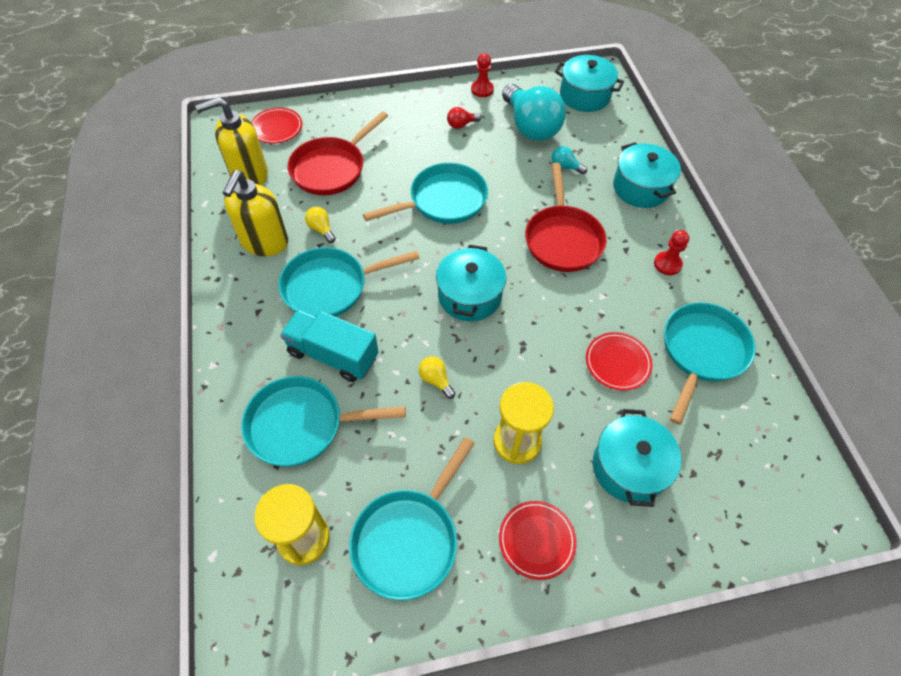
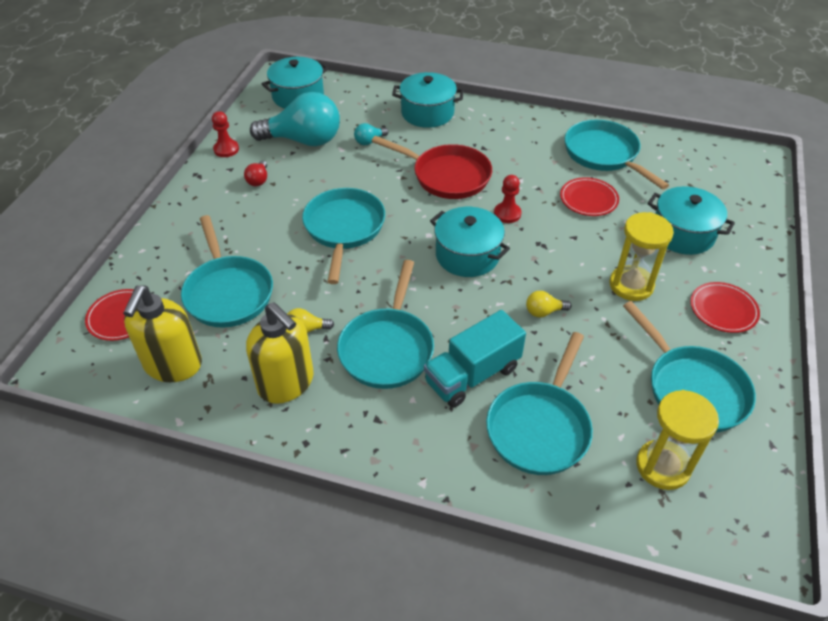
camera: 60 degrees left, 10 degrees down
(331, 168) = (228, 292): red pan -> turquoise pan
(667, 264) = (513, 134): red pawn -> red pawn (507, 214)

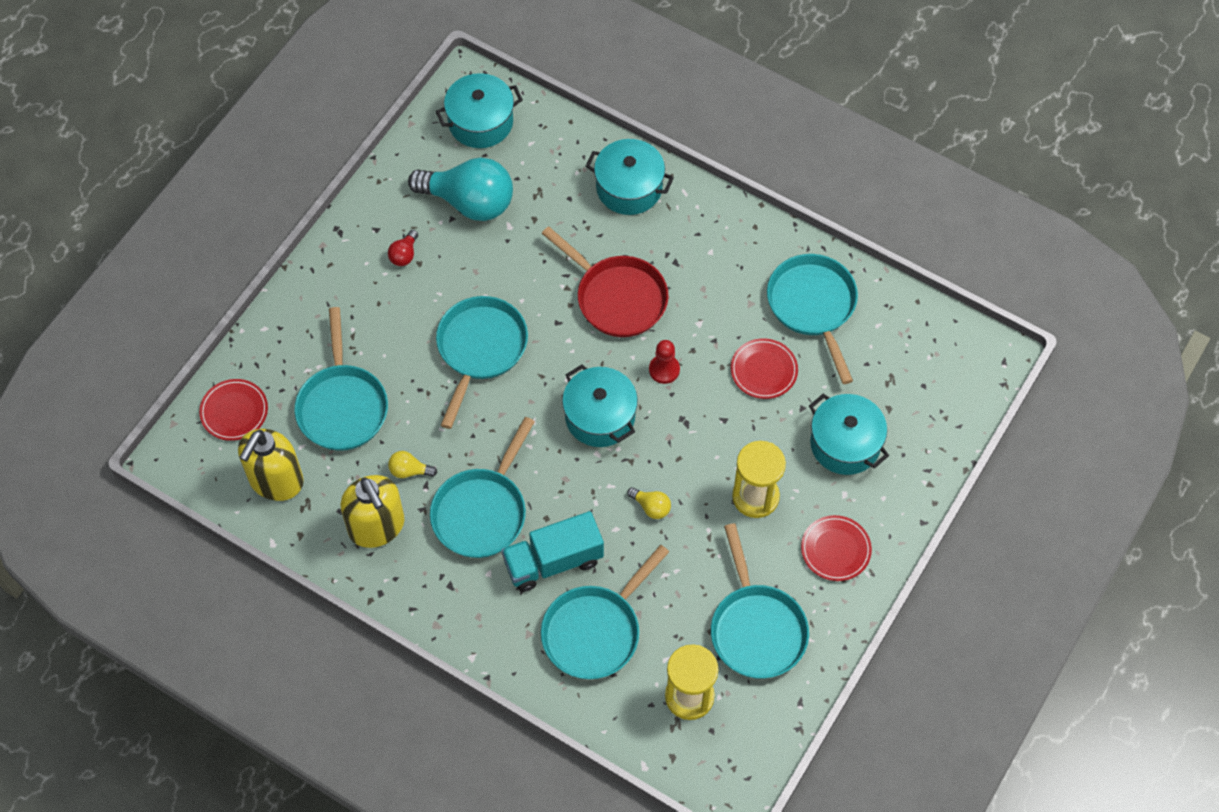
camera: 15 degrees right, 15 degrees up
(226, 149) = (377, 196): red pawn -> none
(369, 141) = (545, 221): turquoise light bulb -> none
(544, 312) = (651, 507): yellow light bulb -> yellow light bulb turned 150 degrees counterclockwise

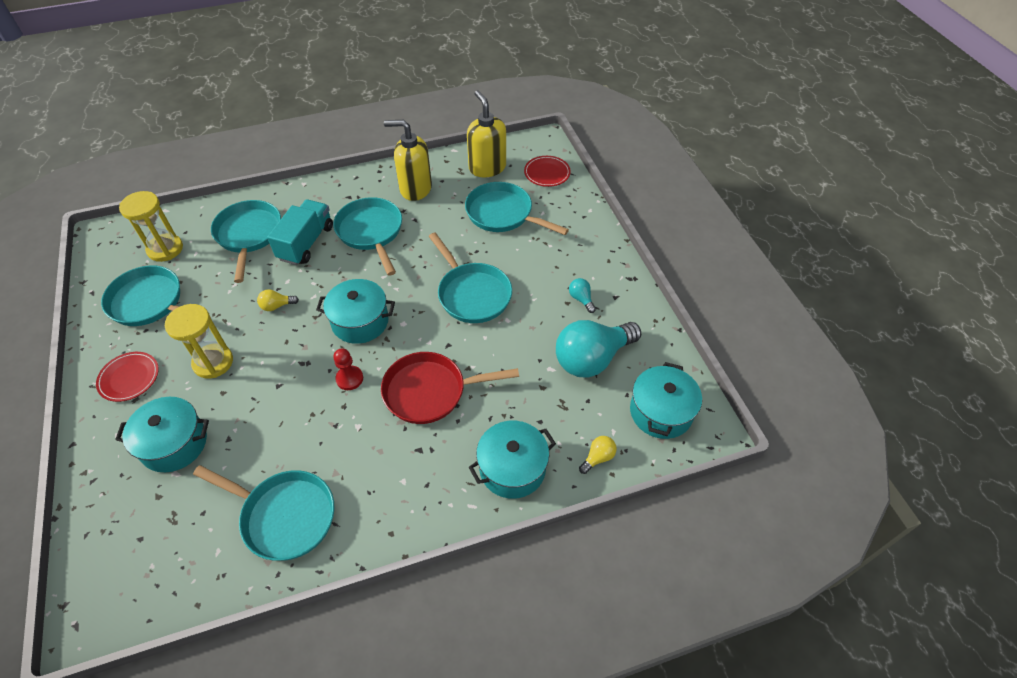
camera: 130 degrees right, 10 degrees down
(404, 254) = (581, 299): red light bulb -> turquoise light bulb
(409, 470) = (431, 218): yellow light bulb -> yellow light bulb (598, 458)
(763, 370) = (280, 438): red plate -> none

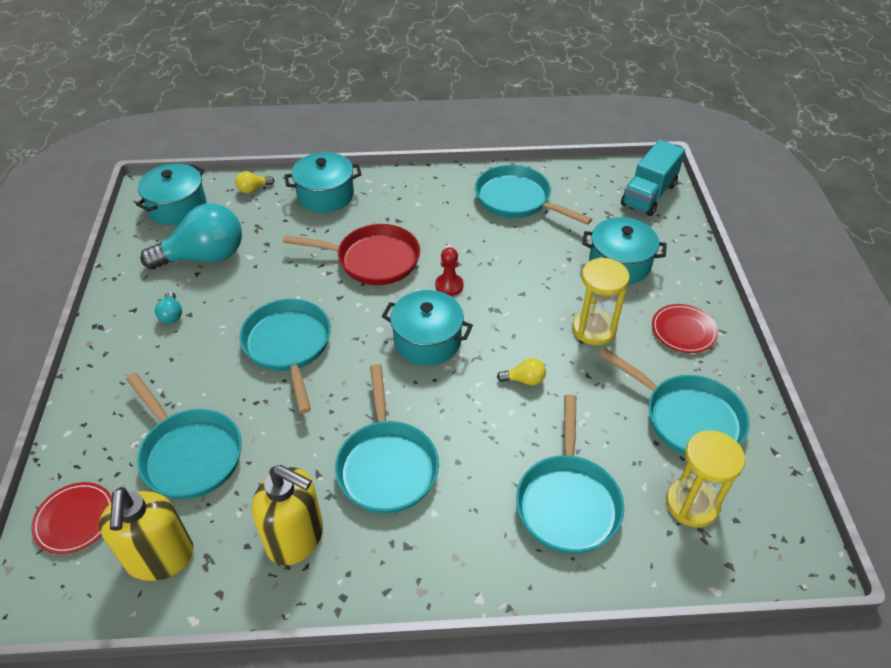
camera: 165 degrees left, 5 degrees down
(306, 243) = (482, 467): turquoise truck -> turquoise truck (648, 195)

